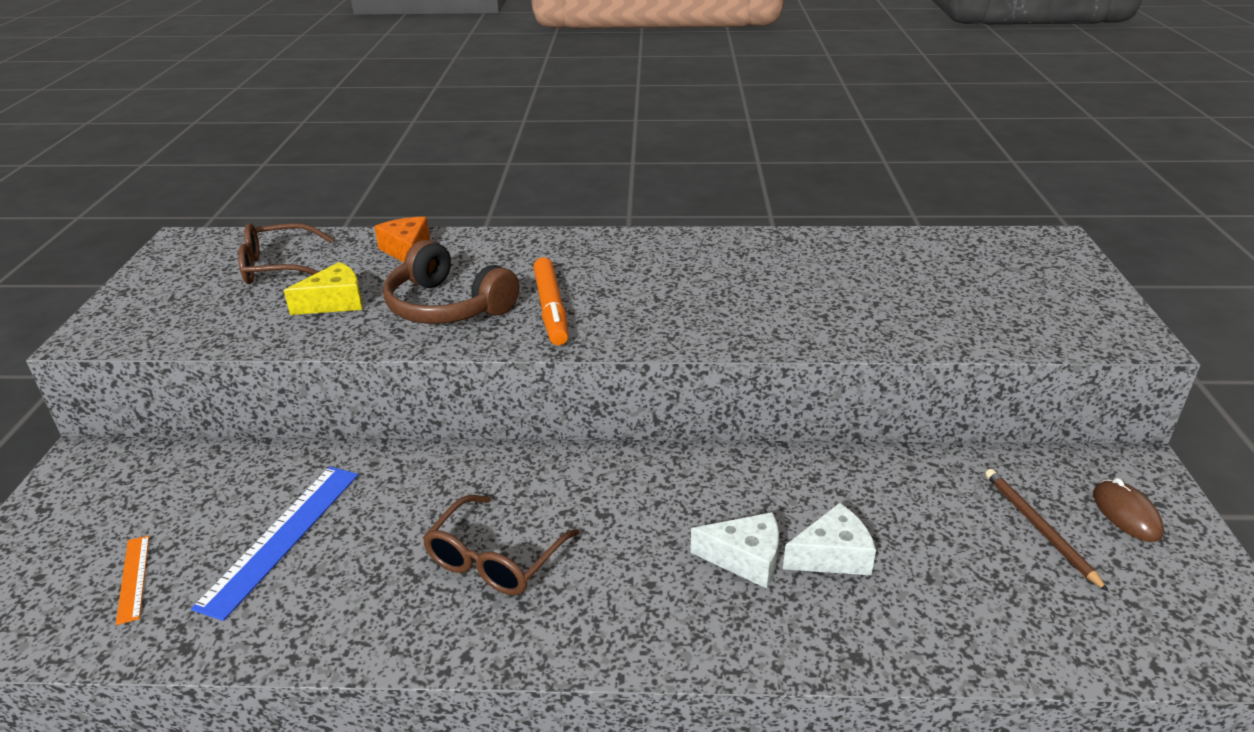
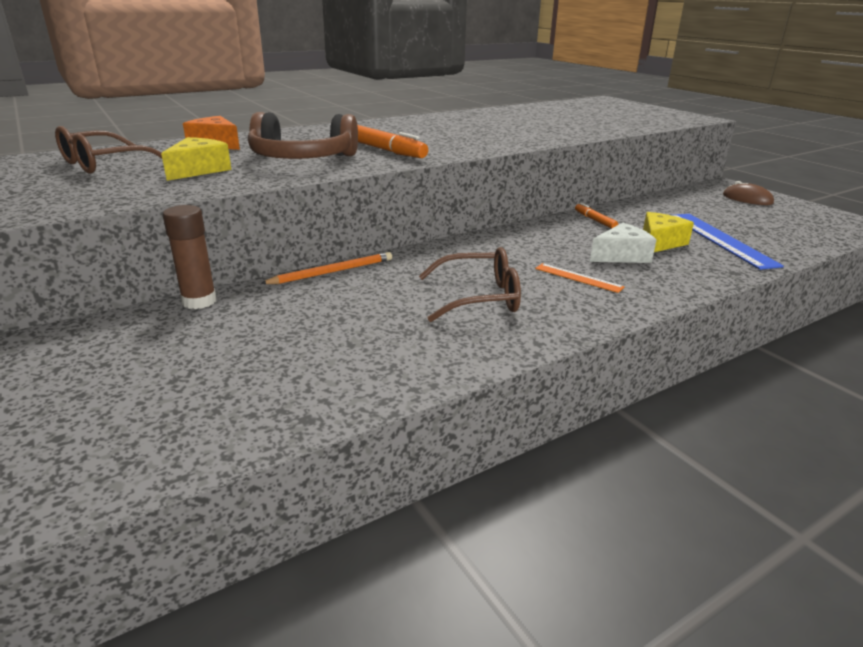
camera: 35 degrees left, 5 degrees down
(133, 578) = (180, 401): orange ruler -> orange ruler (578, 278)
(264, 454) = (199, 301): none -> brown glue stick
(281, 537) = (293, 336): blue ruler -> blue ruler (720, 239)
(409, 457) = (332, 272): none -> orange pencil
(494, 559) = (480, 297): brown glasses -> brown glasses turned 90 degrees counterclockwise
(804, 476) = (595, 220): none -> orange marker
(832, 555) = (659, 243): white cheese -> yellow cheese
(1039, 528) = (725, 211): brown pencil -> none

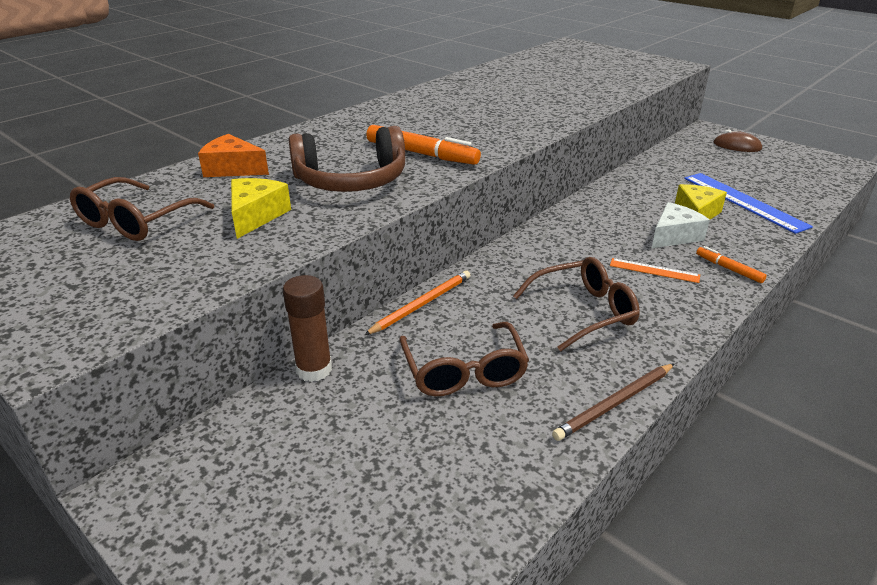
camera: 15 degrees left, 5 degrees up
(327, 322) = (464, 371): none -> brown glasses
(450, 368) = (614, 403): none -> brown pencil
(595, 220) = (623, 193): orange marker -> orange marker (729, 269)

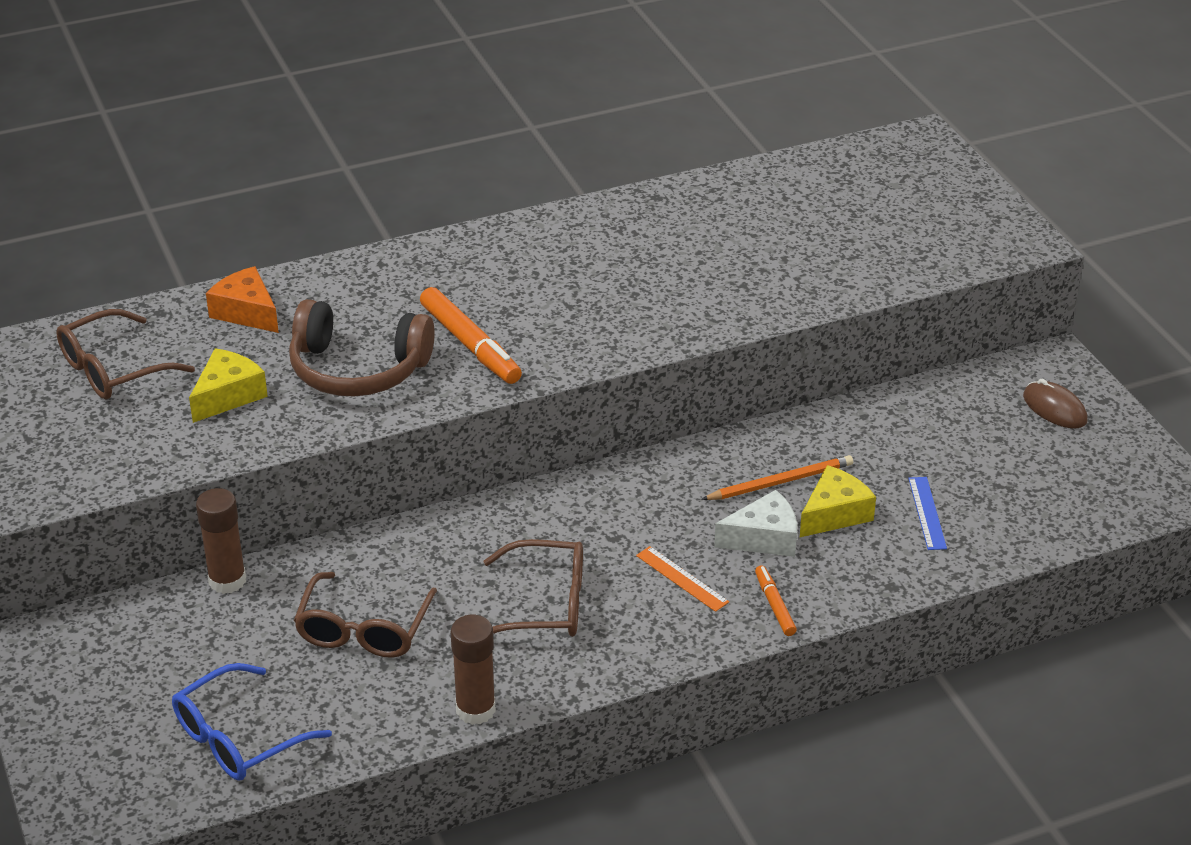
camera: 25 degrees right, 5 degrees up
(422, 304) = (383, 539): orange pencil -> orange pencil (780, 482)
(429, 508) = (238, 738): none -> blue glasses
(614, 403) = (475, 710): brown pencil -> brown glue stick
(743, 201) = (927, 513): blue ruler -> blue ruler, size x0.53

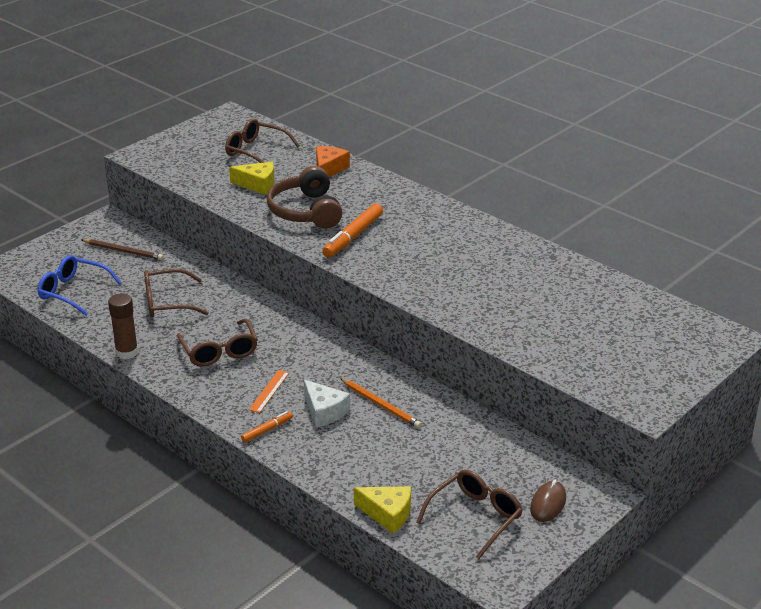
camera: 65 degrees right, 5 degrees down
(156, 646) = (123, 251): none -> brown pencil
(227, 580) = (180, 255): brown glue stick -> none
(834, 514) = (365, 433): yellow cheese -> yellow cheese (387, 514)
(927, 513) = (393, 470): blue ruler -> none
(1052, 473) = (475, 517): none -> brown glasses

